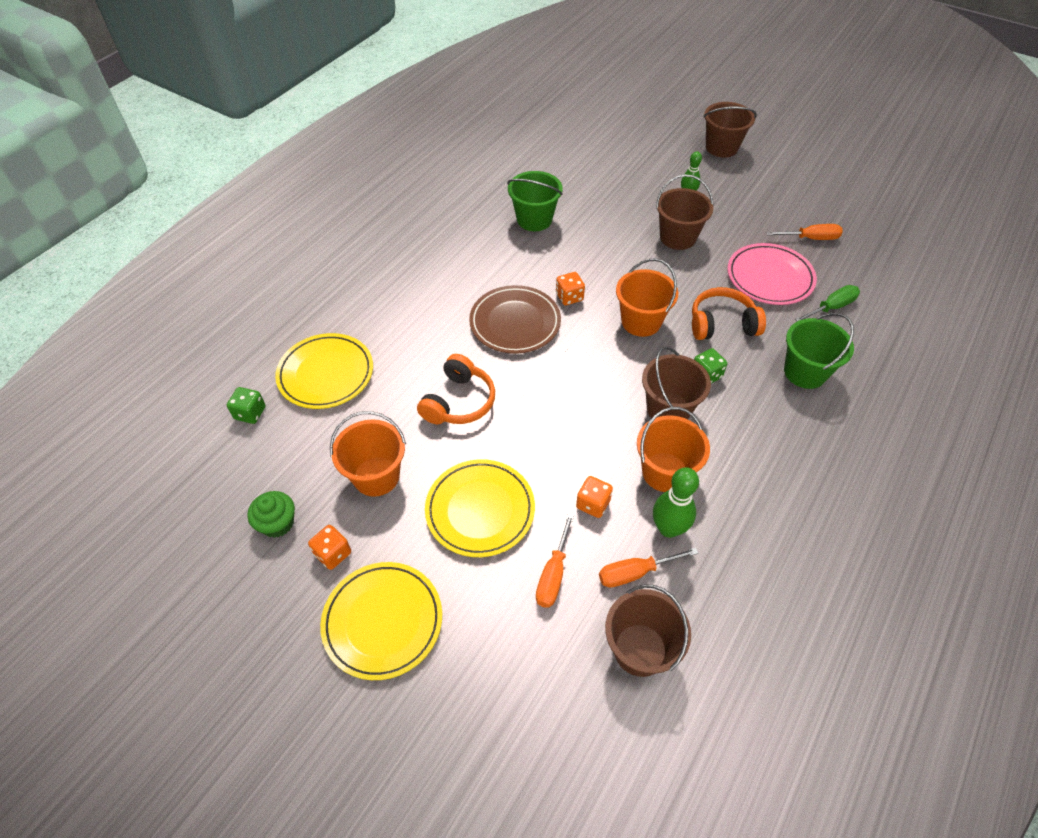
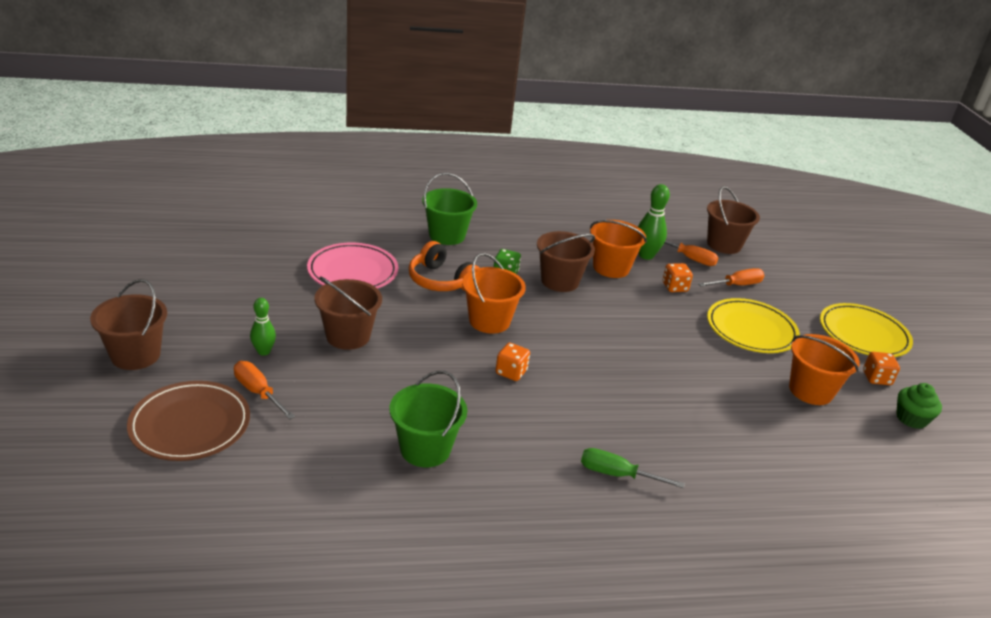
camera: 135 degrees left, 20 degrees down
(250, 413) = (897, 505): green dice -> none
(326, 374) = (798, 482): yellow plate -> none
(459, 402) = (699, 382): orange headphones -> none
(515, 323) = (583, 391): brown plate -> brown plate (190, 425)
(810, 238) = (270, 263): orange screwdriver -> orange screwdriver (258, 392)
(831, 307) = (359, 237): green screwdriver -> green screwdriver (617, 475)

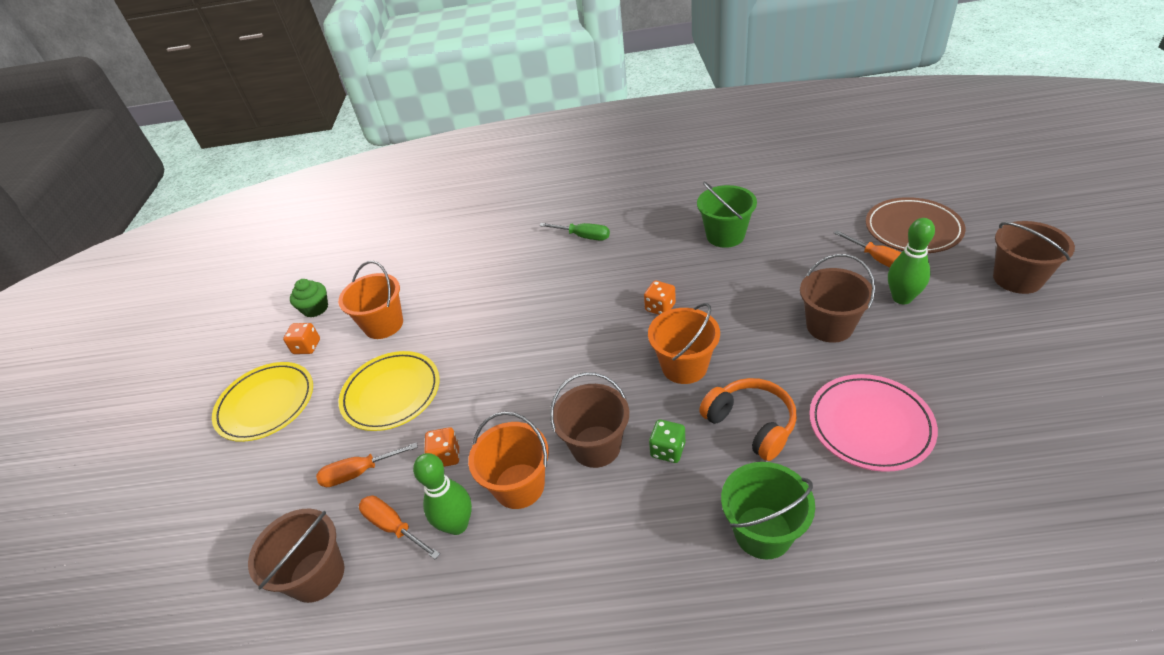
camera: 165 degrees left, 10 degrees up
(263, 351) = (902, 298): green bowling pin -> green bowling pin, size x1.55

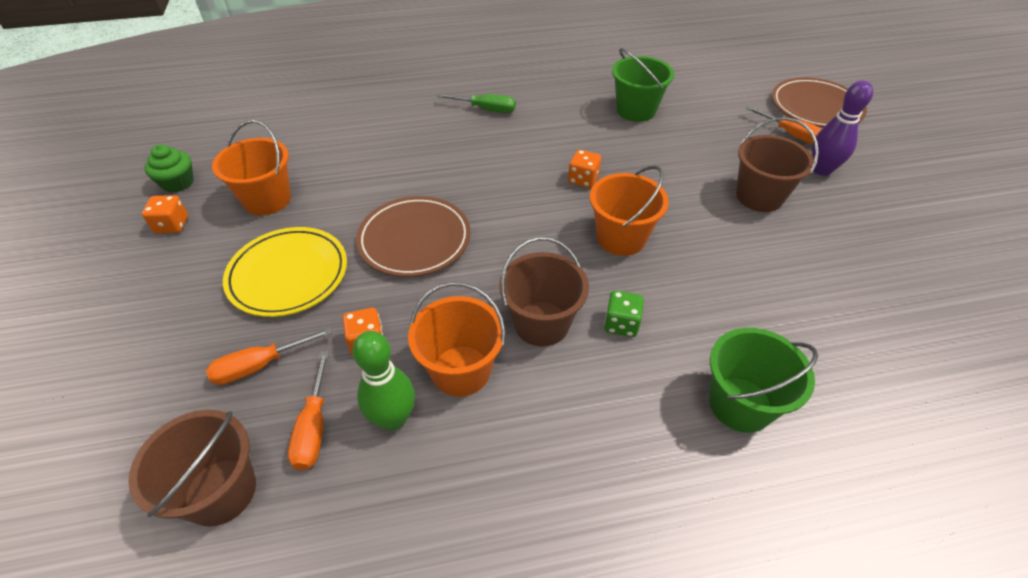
camera: 15 degrees left, 5 degrees up
(266, 404) = (126, 291): yellow plate -> none
(394, 527) = (314, 426): orange screwdriver -> orange screwdriver turned 120 degrees counterclockwise
(499, 364) = (414, 240): none -> brown plate
(751, 424) = (703, 294): orange headphones -> none
(870, 425) = (821, 291): pink plate -> none
(902, 298) = (821, 170): green bowling pin -> purple bowling pin
(1017, 279) = (921, 152): brown bucket -> none

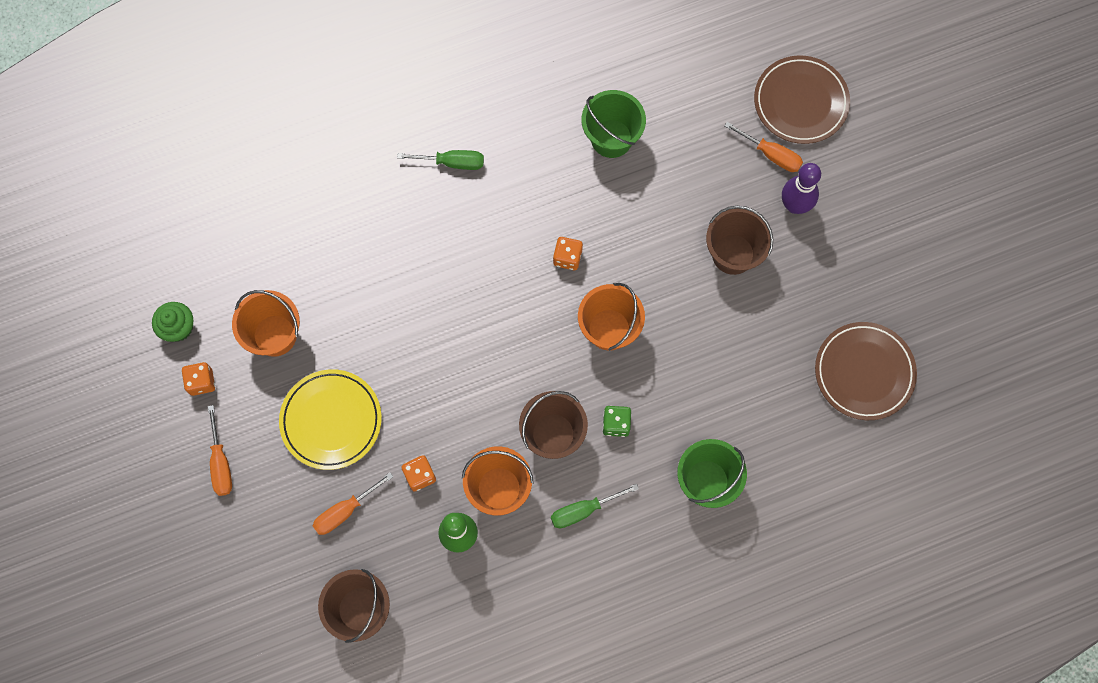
camera: 10 degrees left, 25 degrees up
(314, 426) = (405, 552): orange screwdriver -> orange screwdriver (221, 462)
(414, 240) = (427, 362): brown plate -> brown plate (864, 372)
(568, 413) = (584, 510): none -> green screwdriver

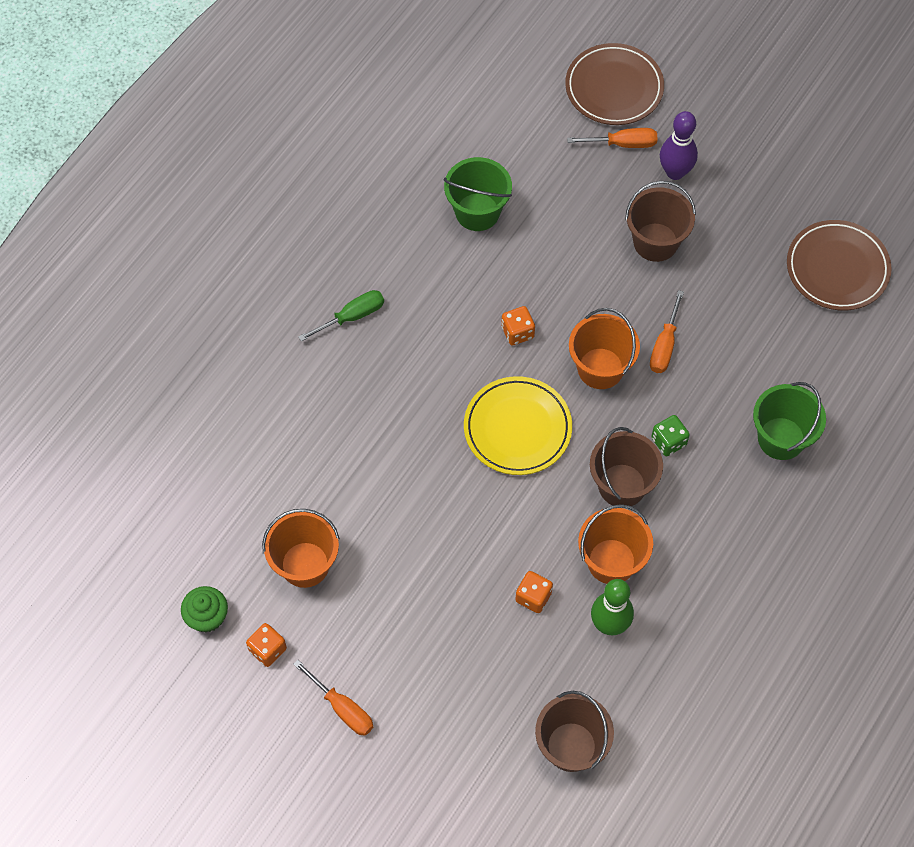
camera: 35 degrees left, 10 degrees down
(331, 420) = (416, 603): yellow plate -> yellow plate (517, 428)
(345, 510) = (490, 672): orange screwdriver -> orange screwdriver (664, 345)
(584, 510) = (698, 530): green screwdriver -> none

